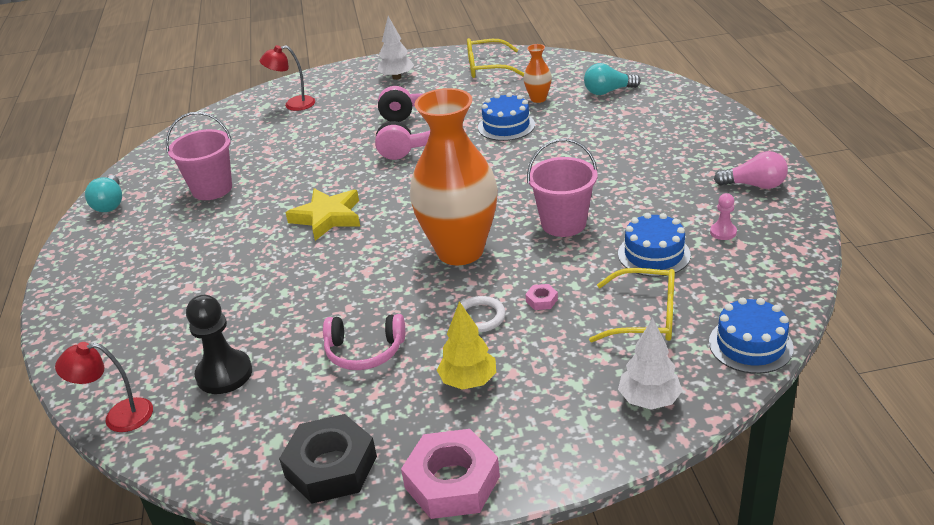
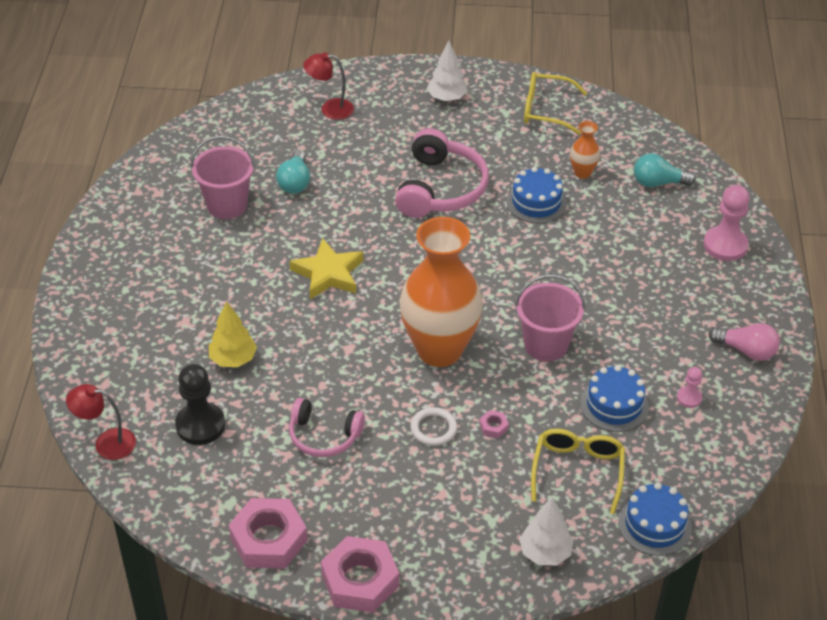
camera: 10 degrees right, 10 degrees up
(110, 204) = (127, 197): turquoise light bulb -> turquoise light bulb (295, 182)
(331, 467) = (268, 539): black nut -> pink nut
(468, 381) = (402, 491): yellow tree -> yellow tree (233, 359)
(646, 317) = (577, 470): yellow glasses -> yellow glasses turned 105 degrees counterclockwise
(690, 118) = (725, 245): none -> pink pawn

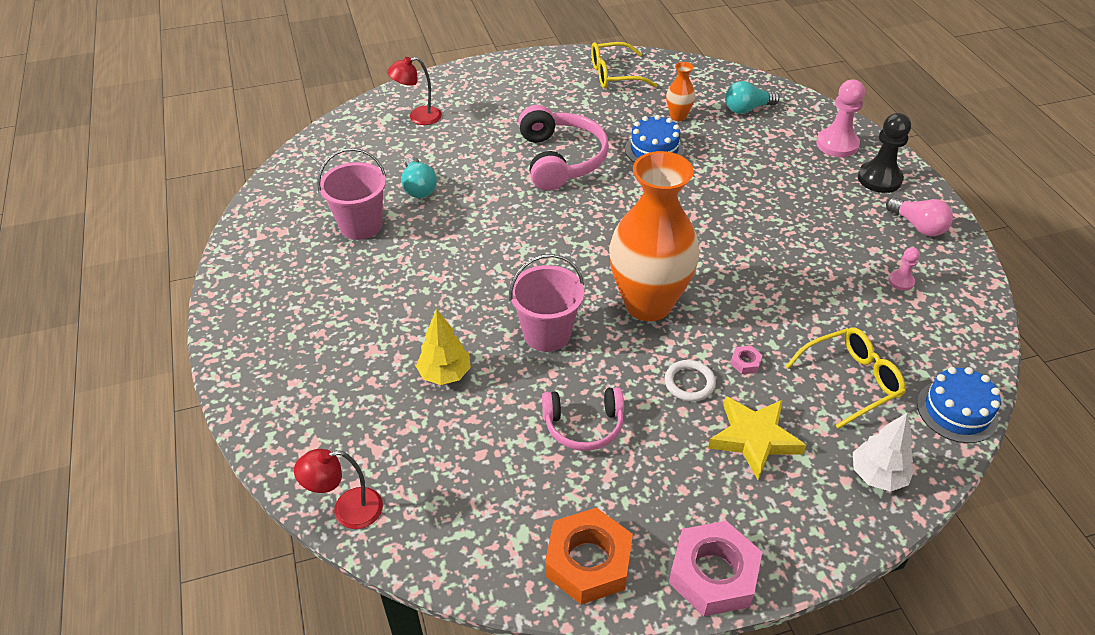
camera: 20 degrees left, 0 degrees up
(200, 425) = (445, 456): black pawn -> black pawn (879, 179)
(268, 539) = (588, 562): pink nut -> orange nut
(328, 273) = (497, 262): yellow star -> yellow star (754, 438)
(447, 98) = (521, 84): white tree -> none
(546, 345) = (743, 271): pink bucket -> pink bucket (547, 334)
(577, 470) = (851, 381): yellow glasses -> yellow glasses turned 75 degrees clockwise
(614, 405) = (841, 307): blue cake -> none
(746, 350) = (918, 226): pink light bulb -> pink light bulb turned 45 degrees clockwise

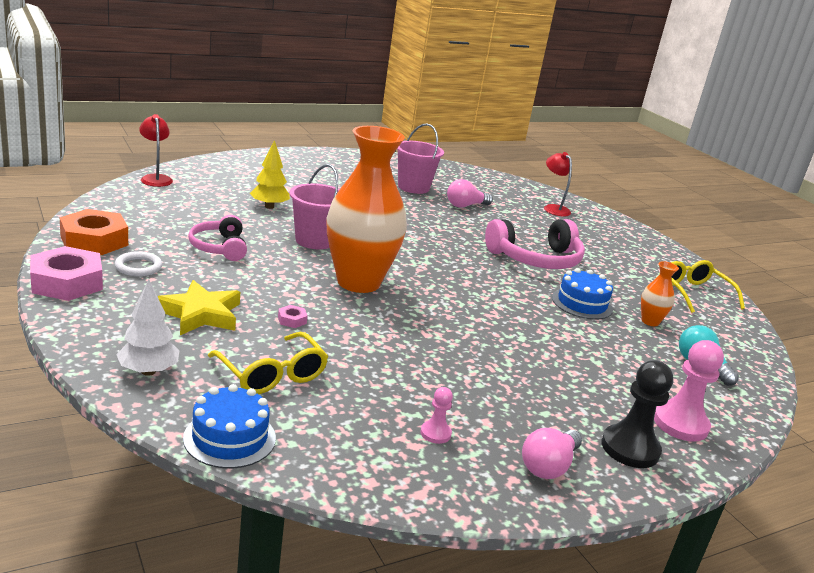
camera: 75 degrees right, 20 degrees down
(419, 188) = (465, 206): turquoise light bulb -> pink light bulb
(689, 383) = (265, 292): white ring -> white ring (138, 267)

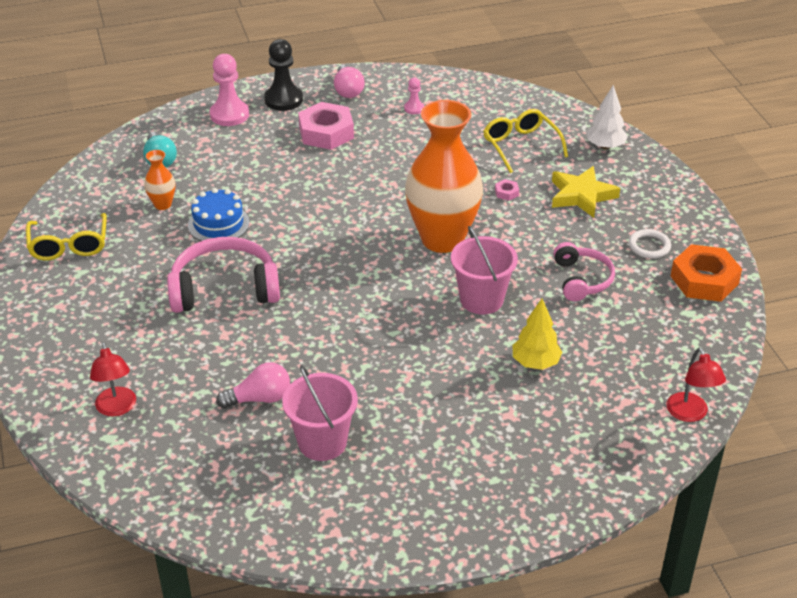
camera: 165 degrees left, 15 degrees up
(67, 282) = (699, 224): pink nut -> pink nut (326, 132)
(230, 438) = (544, 106): blue cake -> none
(548, 466) = (348, 90): pink light bulb -> pink light bulb turned 120 degrees clockwise

